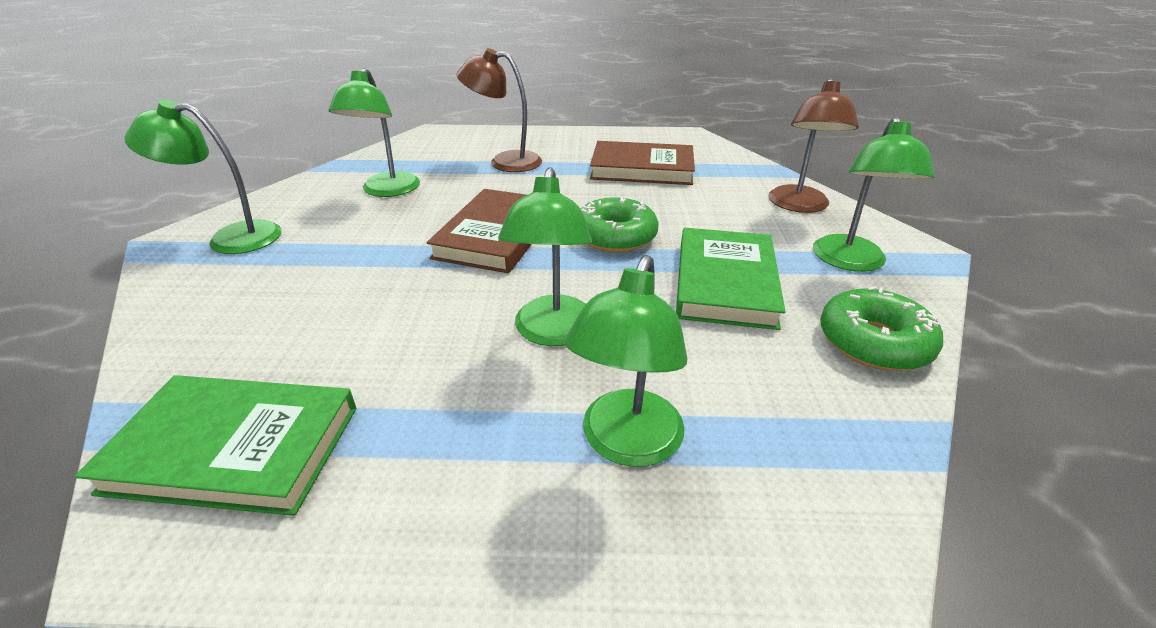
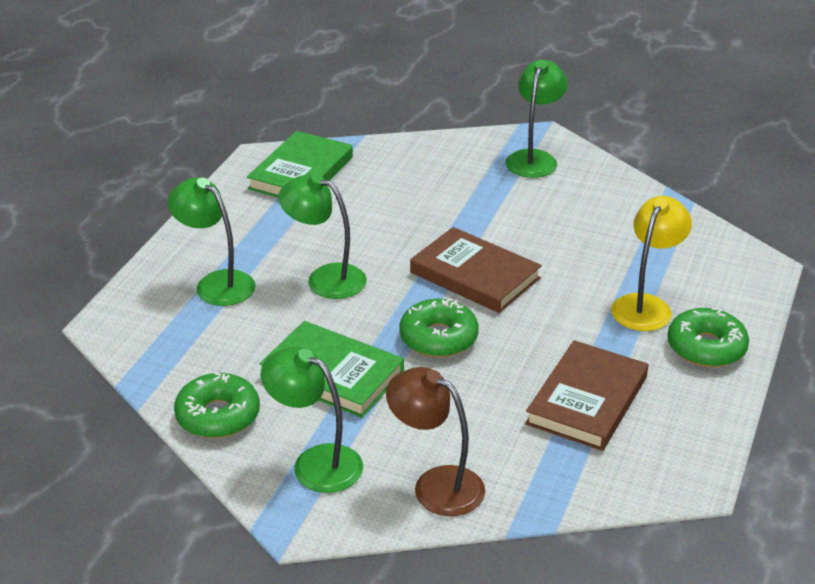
camera: 110 degrees right, 0 degrees up
(387, 191) = (595, 228): green lamp -> none
(505, 162) = (646, 305): brown lamp -> yellow lamp
(546, 141) = (706, 347): none -> green donut

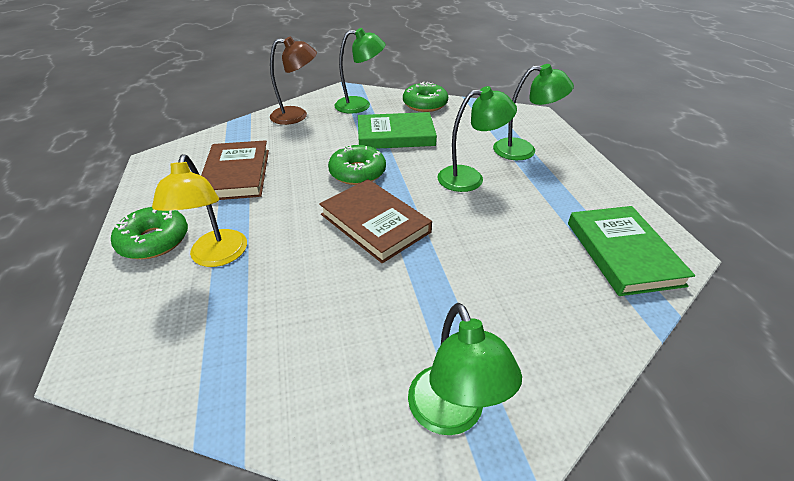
camera: 145 degrees right, 5 degrees up
(475, 275) = (374, 223): brown book -> brown book turned 45 degrees clockwise

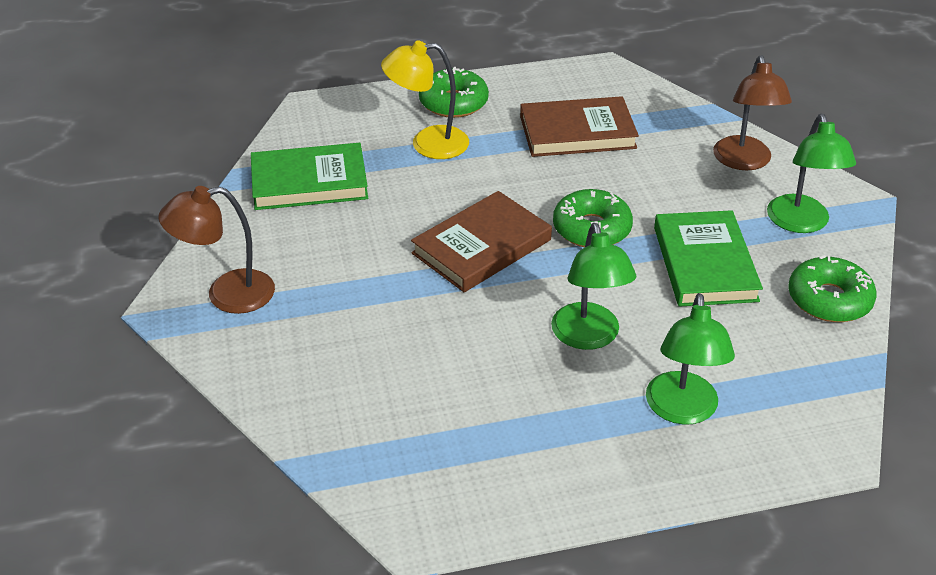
camera: 90 degrees right, 0 degrees up
(451, 415) = (226, 294): green lamp -> brown lamp
(623, 253) = (418, 468): green book -> green book (309, 182)

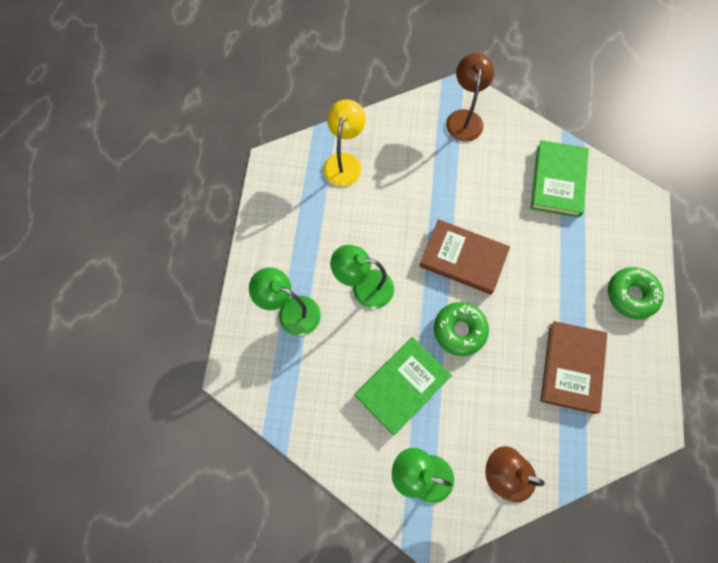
camera: 110 degrees right, 30 degrees up
(427, 144) = (582, 261): yellow lamp -> yellow lamp (344, 162)
(481, 246) = (463, 258): brown book -> brown book turned 45 degrees counterclockwise
(705, 263) = (402, 386): green book -> green book turned 60 degrees counterclockwise
(829, 299) = (342, 448): green donut -> none

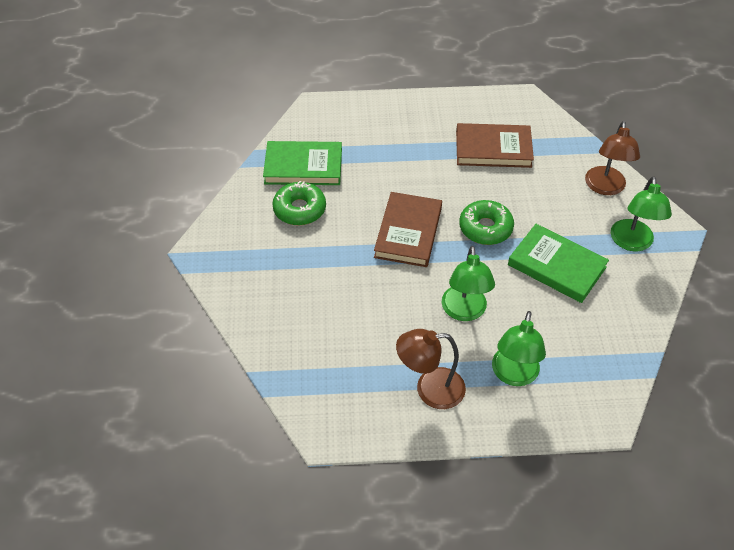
camera: 100 degrees left, 20 degrees down
(344, 162) = (311, 354): yellow lamp -> none
(464, 118) = (236, 246): brown lamp -> brown lamp (430, 389)
(631, 295) = (412, 114): green donut -> green donut (299, 209)

